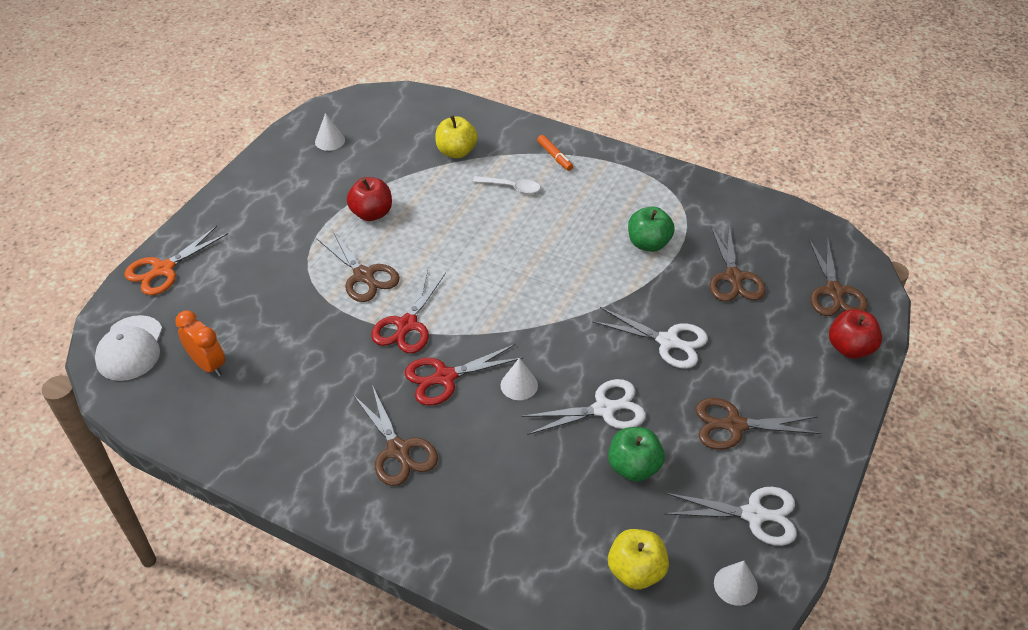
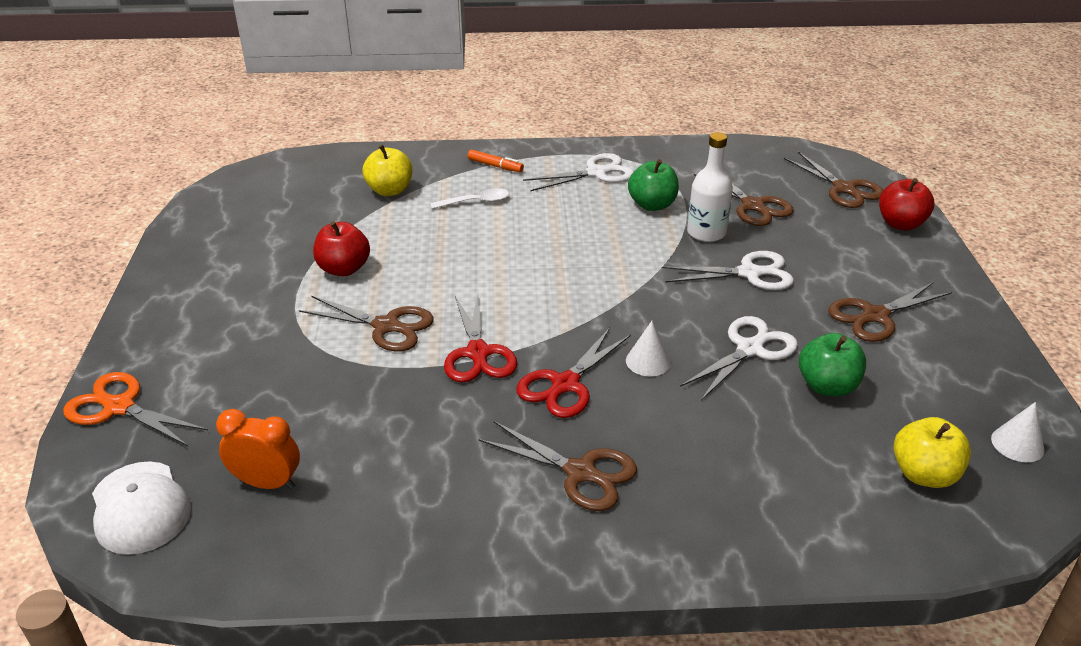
camera: 30 degrees left, 10 degrees down
(163, 269) = (119, 407): orange scissors -> orange scissors turned 105 degrees clockwise
(330, 141) = (235, 221): white cone -> none
(668, 288) = (706, 233): none -> white bottle
(754, 515) = (968, 379): white scissors -> white scissors (596, 173)

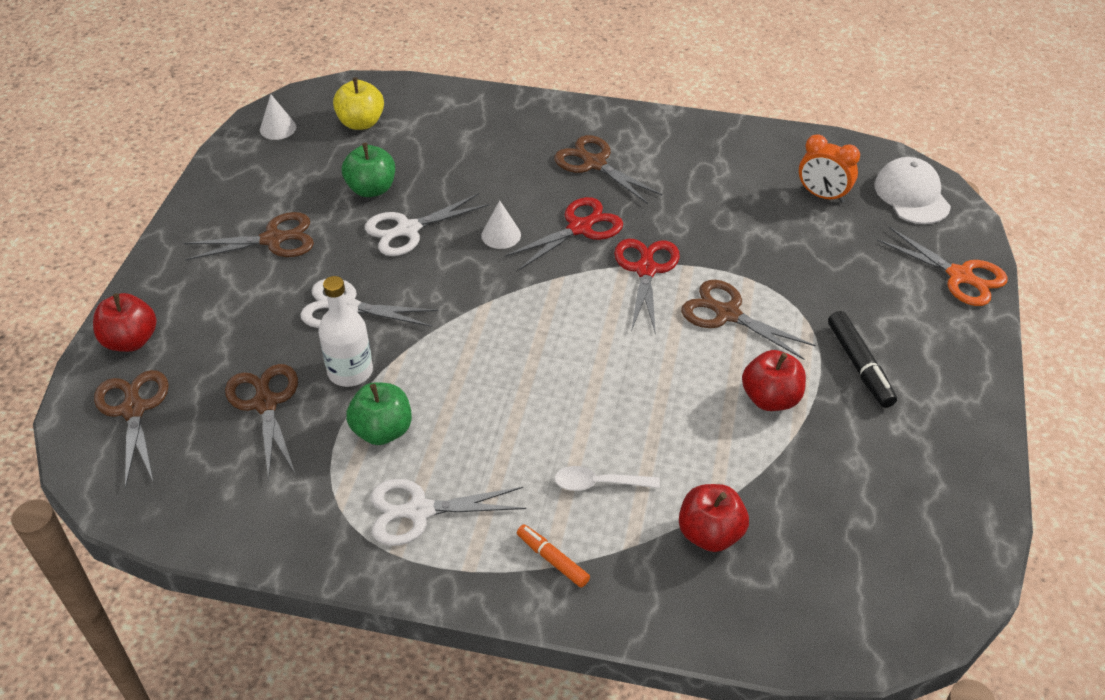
camera: 165 degrees left, 10 degrees up
(258, 305) = (859, 365): none -> black marker
(390, 190) = (710, 534): yellow apple -> red apple

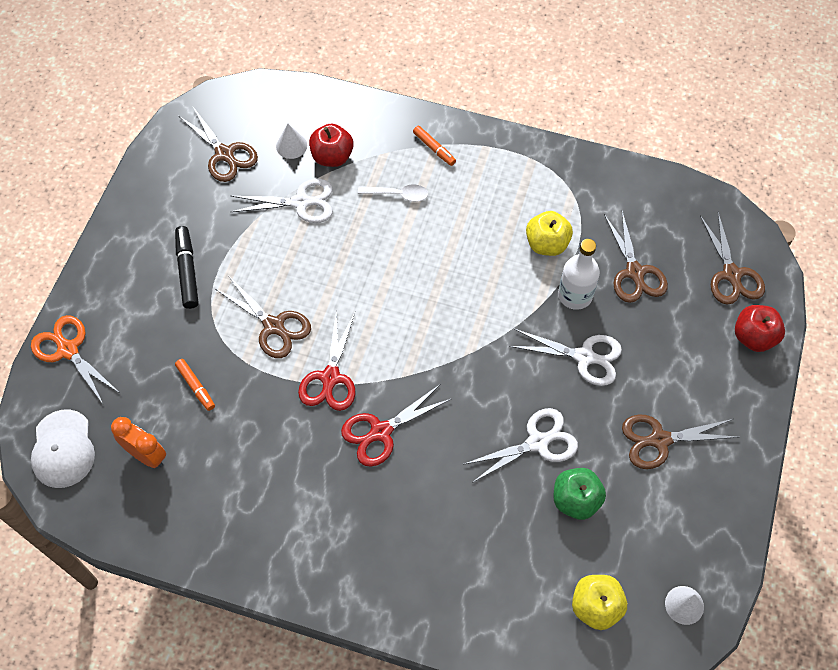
camera: 175 degrees left, 15 degrees up
(382, 430) = (546, 244): green apple -> yellow apple
(419, 511) = (518, 185): white scissors -> white scissors (301, 202)
(501, 235) = (453, 429): white cone -> white cone (291, 146)
(594, 163) = (355, 519): brown scissors -> brown scissors (224, 154)
(770, 398) = (263, 248): red apple -> none
(796, 252) = (196, 387): none -> orange marker

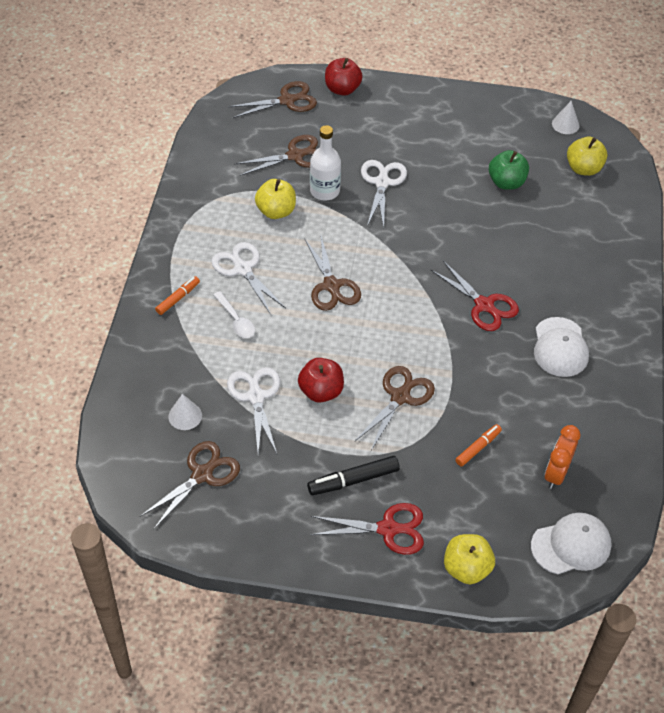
camera: 100 degrees left, 10 degrees down
(68, 350) = (466, 568): orange scissors -> yellow apple
(306, 500) = (560, 347): none -> white cap
(330, 378) = (442, 346): red scissors -> red scissors (388, 529)
(332, 157) = (196, 378): red apple -> red apple (321, 391)
(398, 194) = (236, 320): white spoon -> white spoon turned 150 degrees clockwise
(537, 442) = (465, 207): white scissors -> white scissors (243, 269)
(659, 440) = (443, 138): brown scissors -> brown scissors (331, 286)

